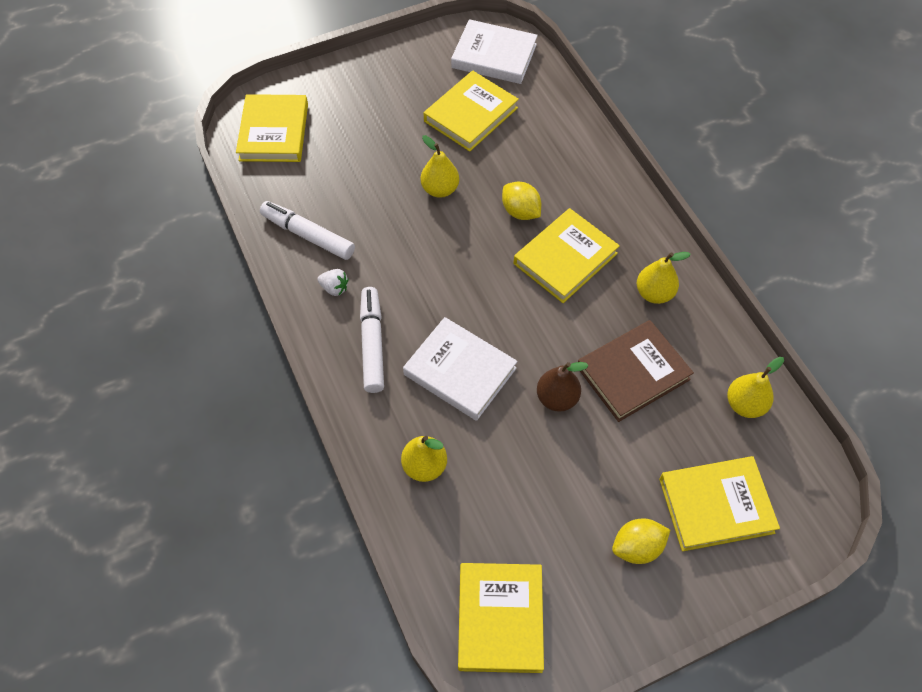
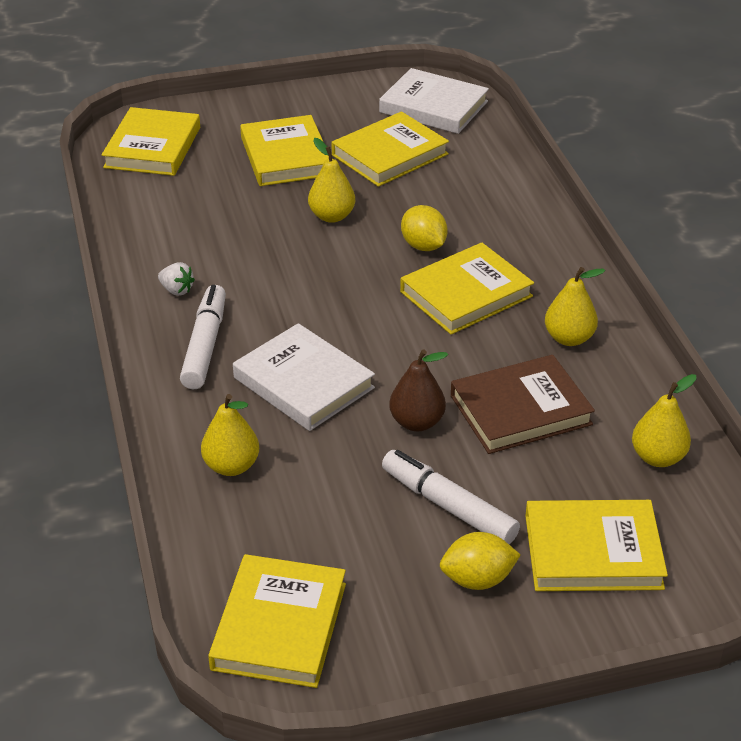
camera: 10 degrees right, 20 degrees down
(308, 235) = (161, 240): white marker -> white marker (448, 506)
(387, 128) = (286, 156): none -> yellow book

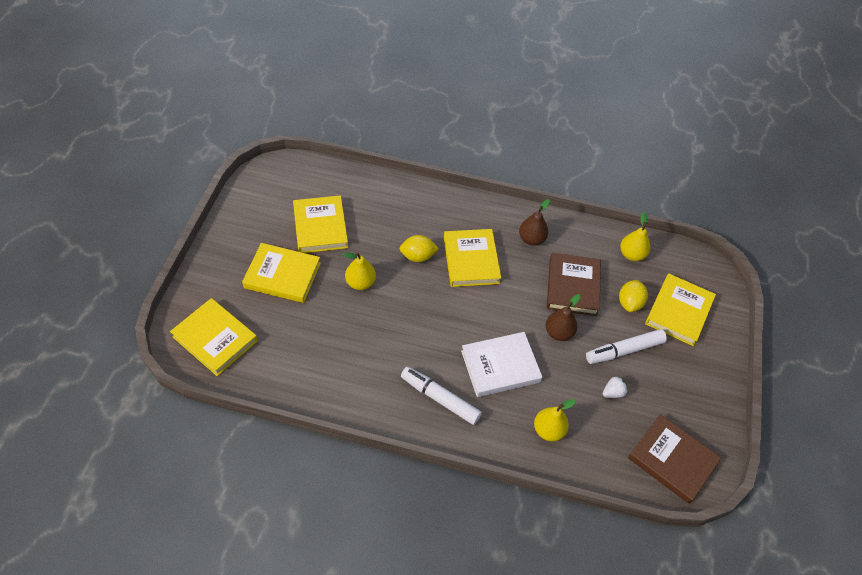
camera: 65 degrees left, 15 degrees up
(177, 290) = (379, 390): white strawberry -> white strawberry (613, 392)
(279, 626) = (672, 460): yellow book -> brown book
(433, 107) = (288, 183): white book -> none
(477, 579) = (676, 364): yellow lemon -> yellow lemon (629, 303)
(569, 338) = (531, 239): yellow pear -> brown pear

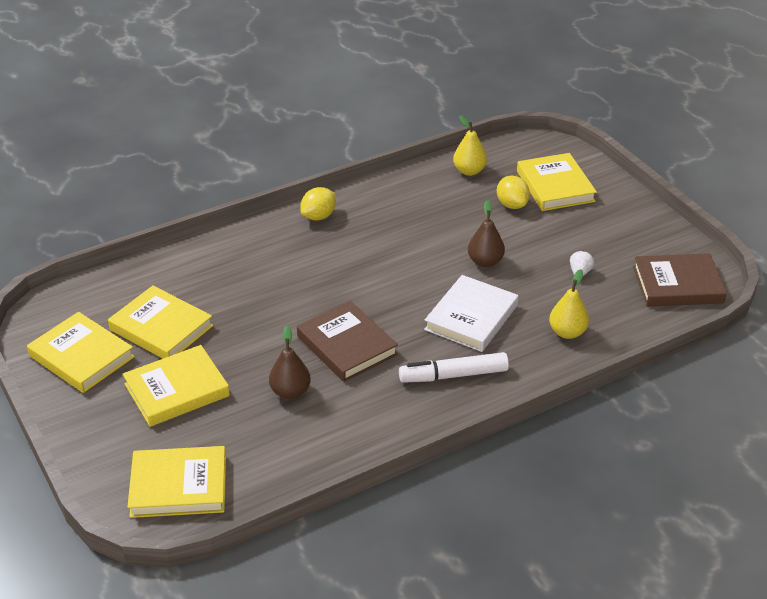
camera: 40 degrees left, 15 degrees down
(360, 283) = (263, 343): yellow pear -> none
(418, 256) = (290, 289): yellow lemon -> yellow lemon (319, 216)
(471, 260) = (342, 260): yellow book -> yellow book (81, 356)
(531, 239) = (373, 212): brown pear -> brown pear (290, 392)
(573, 286) = (453, 223): brown book -> brown book (347, 345)
(624, 350) = (550, 239): white marker -> none

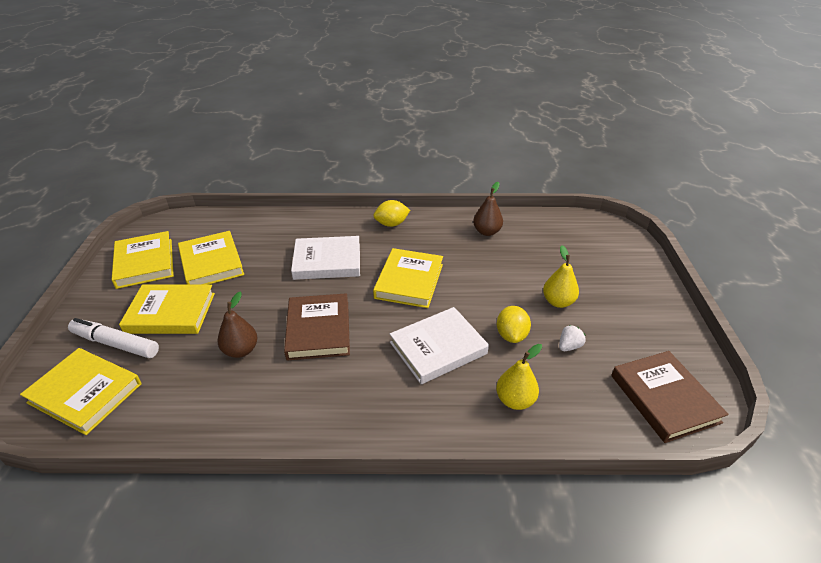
camera: 30 degrees right, 0 degrees up
(288, 280) = (327, 261): none -> white book
(453, 375) = (378, 396): white marker -> white marker (116, 343)
(469, 171) = (533, 228): yellow pear -> yellow pear (558, 302)
(485, 262) = (489, 304): brown pear -> brown pear (487, 232)
(512, 205) = (549, 265): yellow lemon -> yellow lemon (511, 335)
(555, 186) = (599, 263): yellow book -> yellow book (409, 281)
(677, 285) = (664, 398): brown book -> brown book turned 45 degrees clockwise

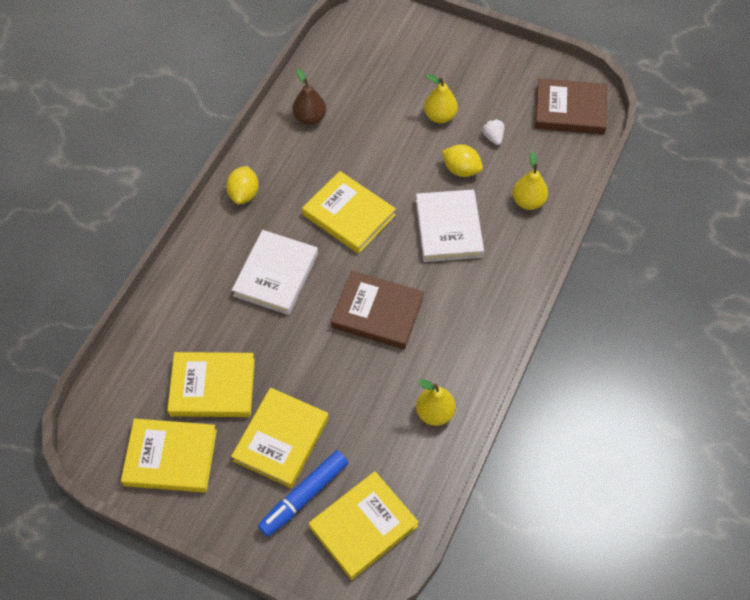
camera: 65 degrees left, 20 degrees up
(116, 343) = (304, 496): white marker -> blue marker
(221, 406) = (434, 413): none -> yellow pear
(241, 350) = (372, 384): brown pear -> none

